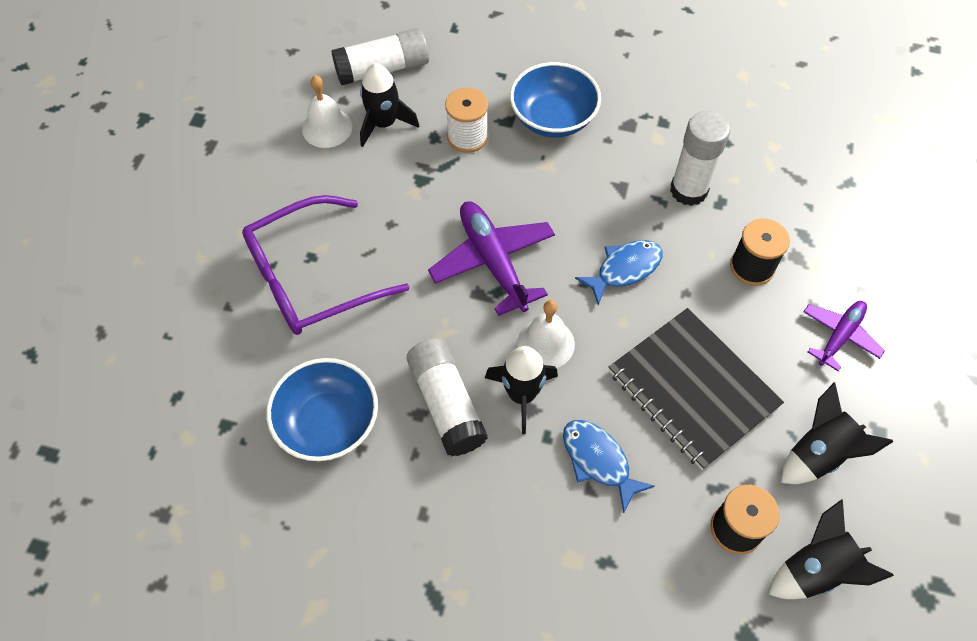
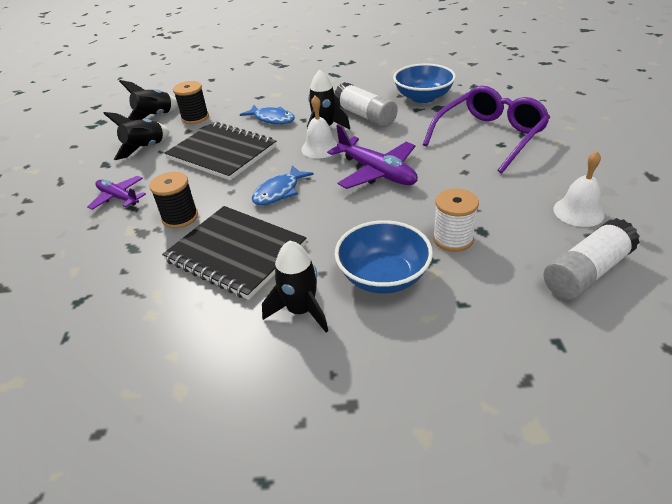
camera: 165 degrees right, 20 degrees down
(384, 123) = (534, 228): black rocket -> black rocket (301, 310)
(688, 190) = (236, 253): white glue stick -> black notebook
(839, 336) = (118, 197): purple plane -> purple plane turned 105 degrees clockwise

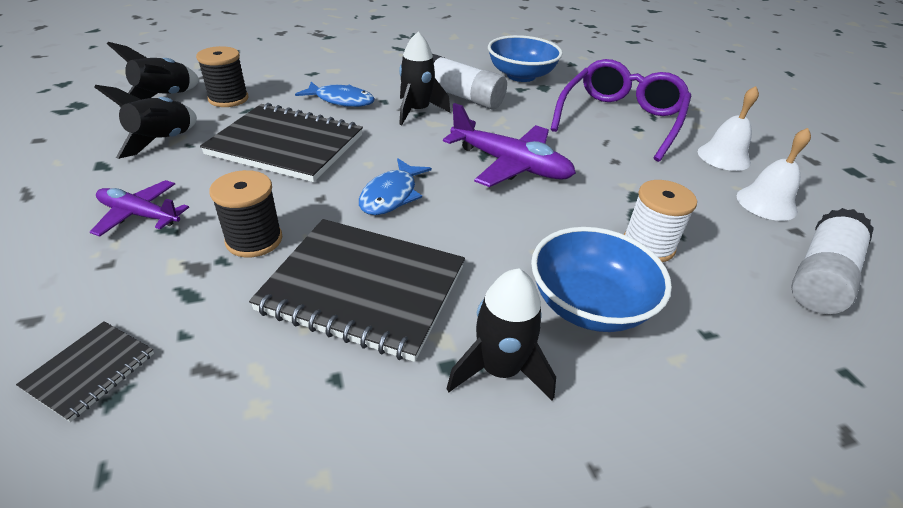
camera: 20 degrees left, 0 degrees up
(71, 285) = (90, 371): none -> black notebook
(320, 148) = (422, 136): white bell -> white bell (723, 157)

